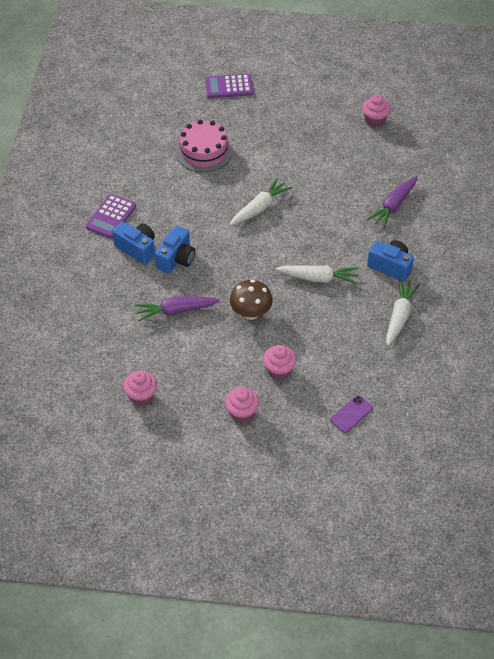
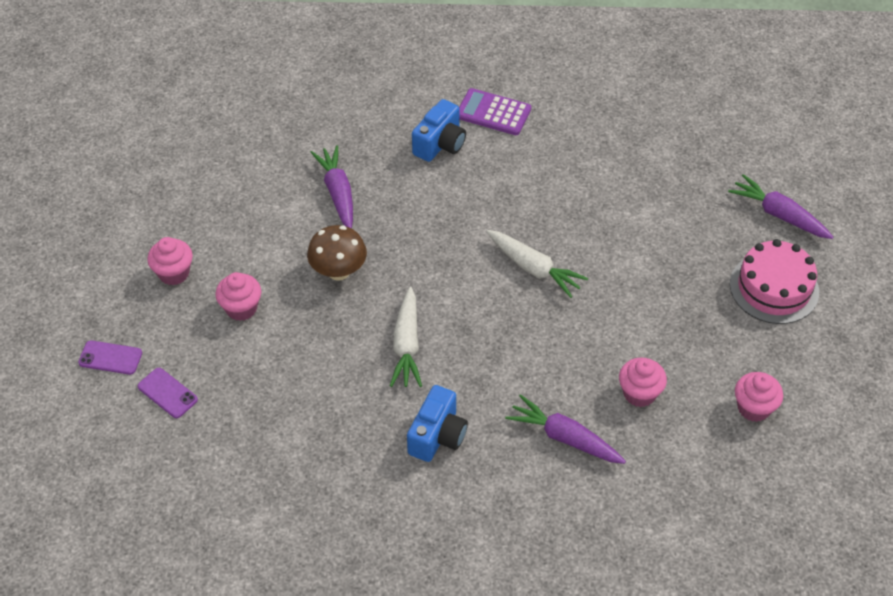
camera: 85 degrees right, 0 degrees up
(141, 396) = (202, 173): pink cupcake -> pink cupcake (639, 393)
(176, 259) = (426, 185): blue camera -> none
(204, 151) = (634, 197): pink cake -> pink cake (774, 288)
(229, 87) = (778, 214): purple calculator -> purple carrot
(318, 451) = (110, 358): none -> purple phone
(399, 316) = (341, 449): white carrot -> none

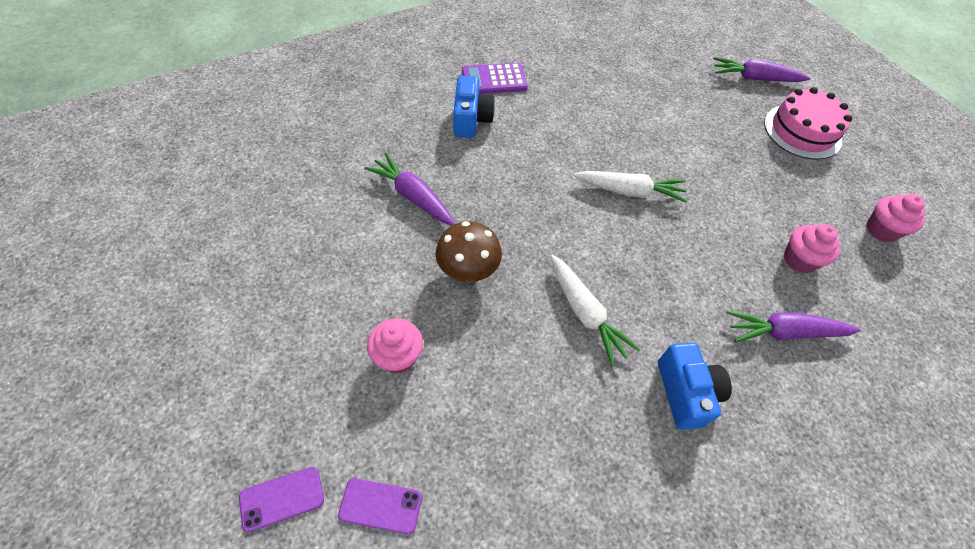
camera: 35 degrees left, 5 degrees up
(174, 273) = (297, 353): pink cupcake -> none

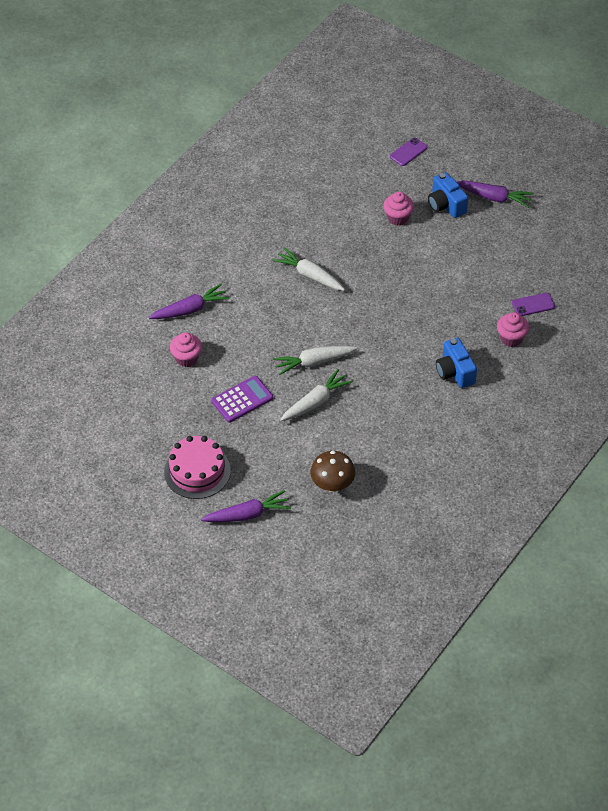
camera: 160 degrees right, 5 degrees down
(381, 506) = (364, 165): purple phone -> purple phone (533, 305)
(413, 196) = (453, 300): purple carrot -> purple carrot (494, 197)
(468, 270) = (389, 271): brown mushroom -> brown mushroom (332, 485)
(494, 80) = (461, 416): purple calculator -> purple calculator (242, 399)
(645, 148) = (315, 402): none -> white carrot
(685, 392) = (239, 258): blue camera -> blue camera (446, 205)
(881, 230) = (131, 404): pink cupcake -> pink cupcake (511, 338)

